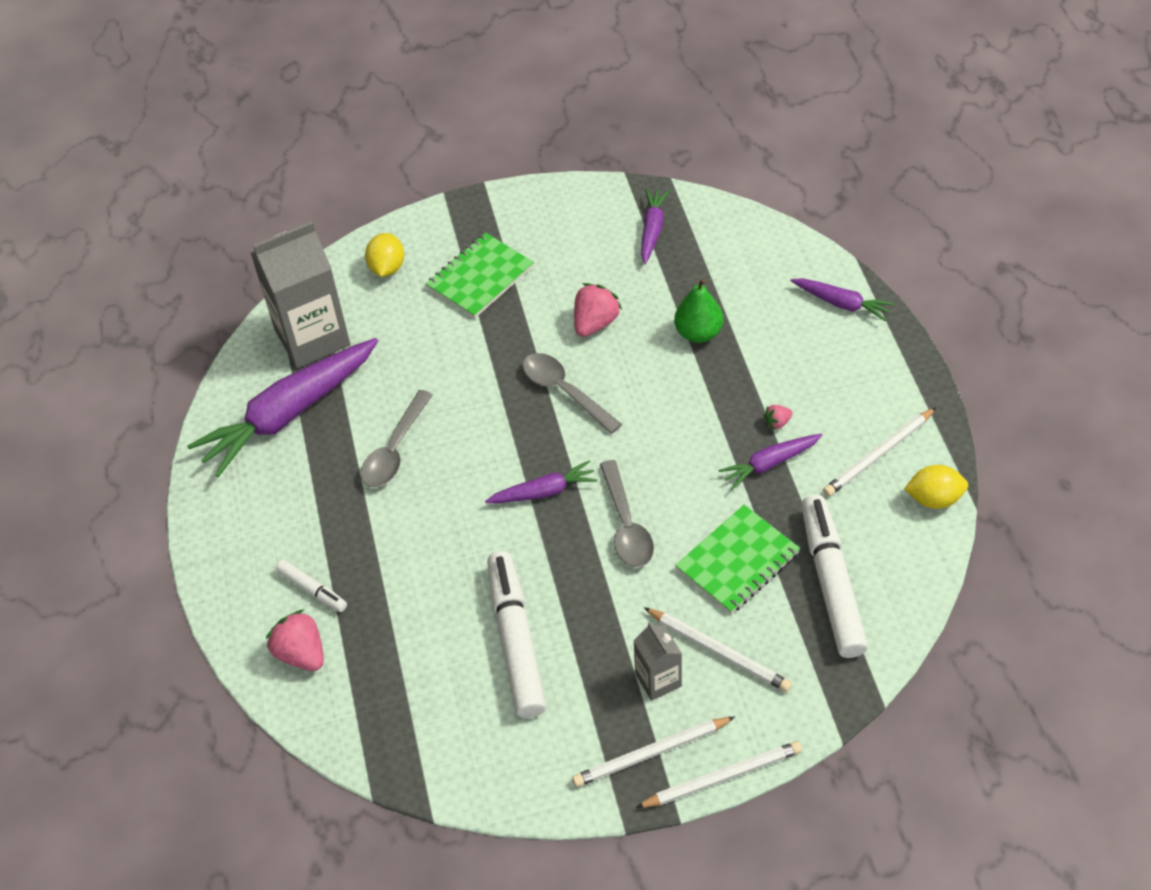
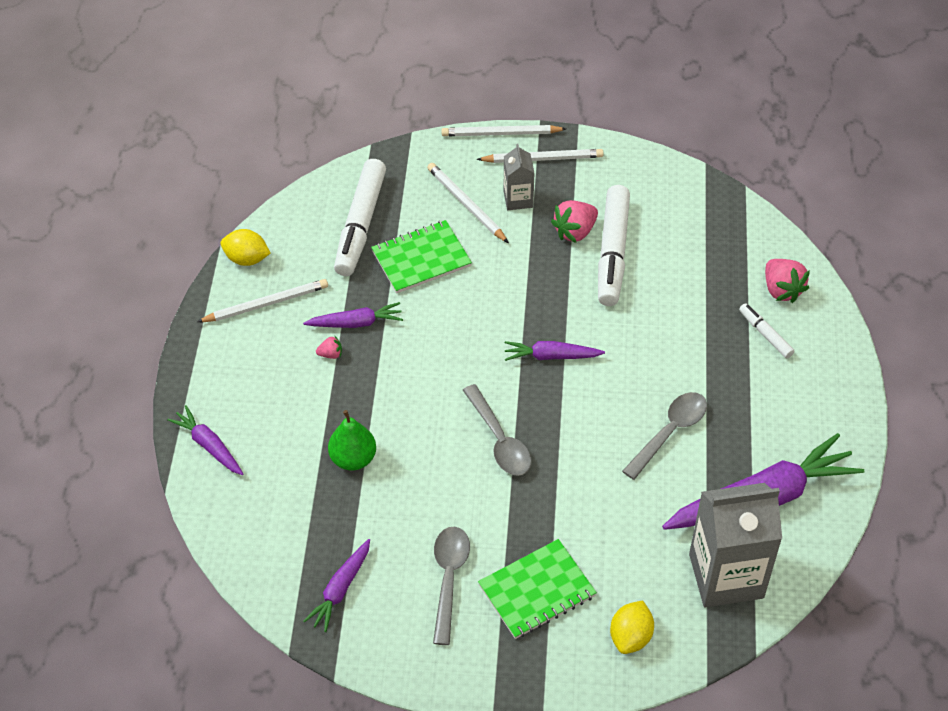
camera: 165 degrees left, 0 degrees up
(595, 323) = (443, 500): pink strawberry -> pink strawberry (575, 231)
(626, 524) = (494, 310): grey spoon -> grey spoon (449, 579)

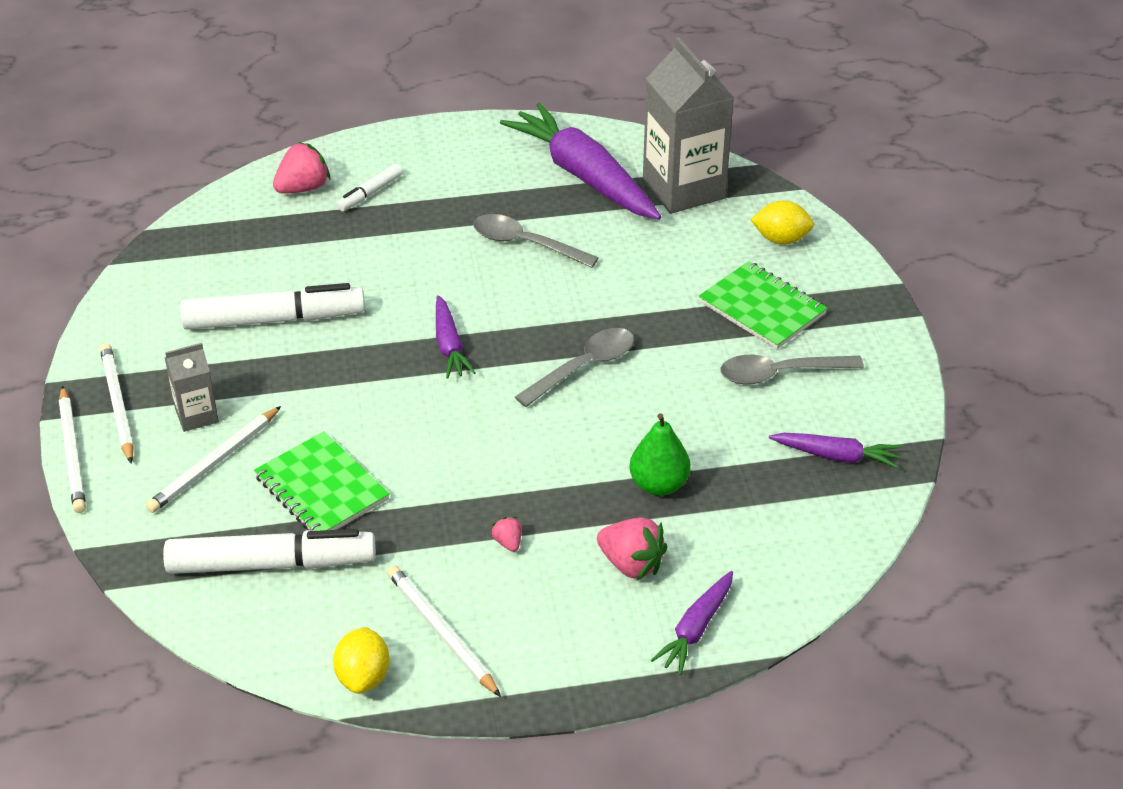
camera: 105 degrees left, 10 degrees down
(356, 323) = (448, 529): purple carrot -> none
(575, 231) = (245, 356): pink strawberry -> pink strawberry (631, 564)

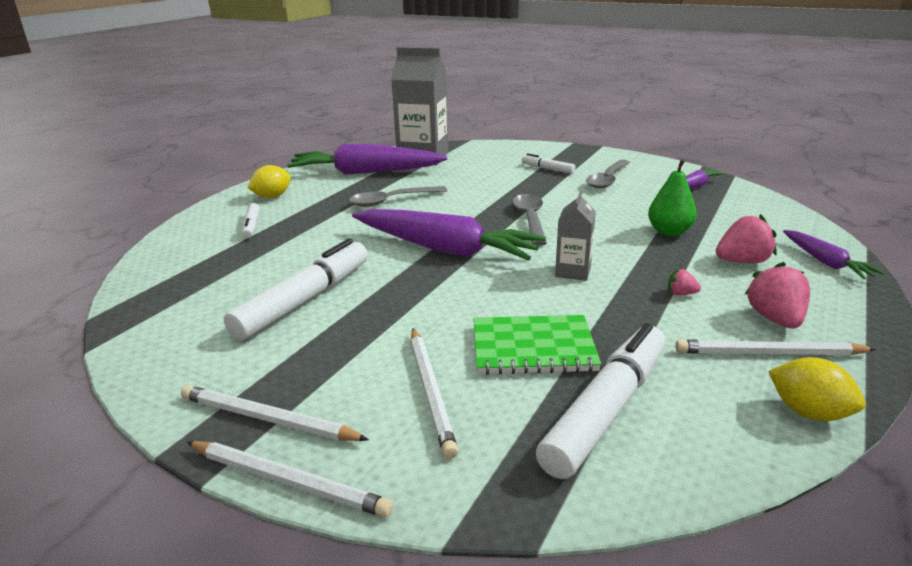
camera: 50 degrees left, 15 degrees down
(196, 415) = (355, 377): grey carton -> grey carton (573, 271)
(303, 188) = (196, 244): pink strawberry -> pink strawberry (775, 319)
(449, 345) = (445, 249): purple carrot -> purple carrot, size x2.01
(762, 308) = (547, 169): green notebook -> white marker
(781, 239) = (501, 152): yellow lemon -> yellow lemon (272, 197)

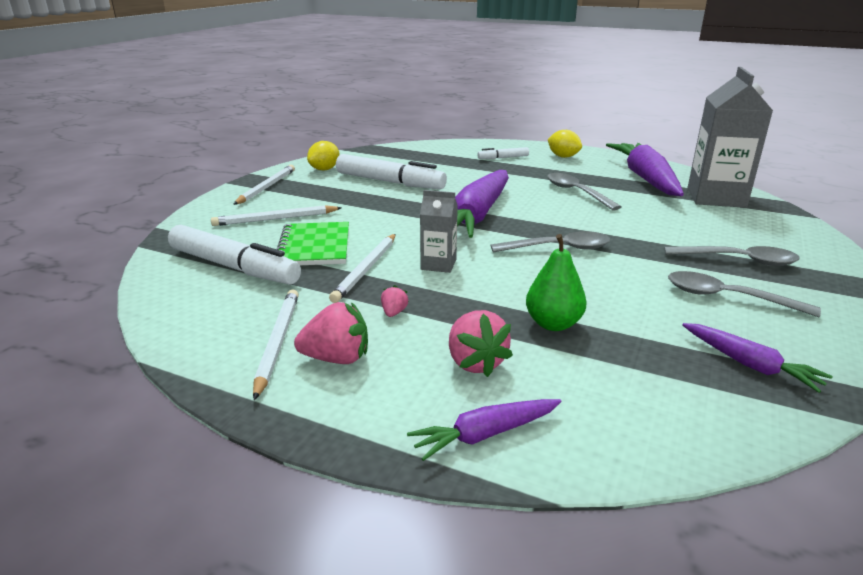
camera: 85 degrees right, 0 degrees up
(288, 481) = (218, 195): white pencil -> white pencil (366, 269)
(547, 169) = (738, 260): white marker -> grey spoon
(808, 412) = (190, 344): yellow lemon -> yellow lemon (324, 169)

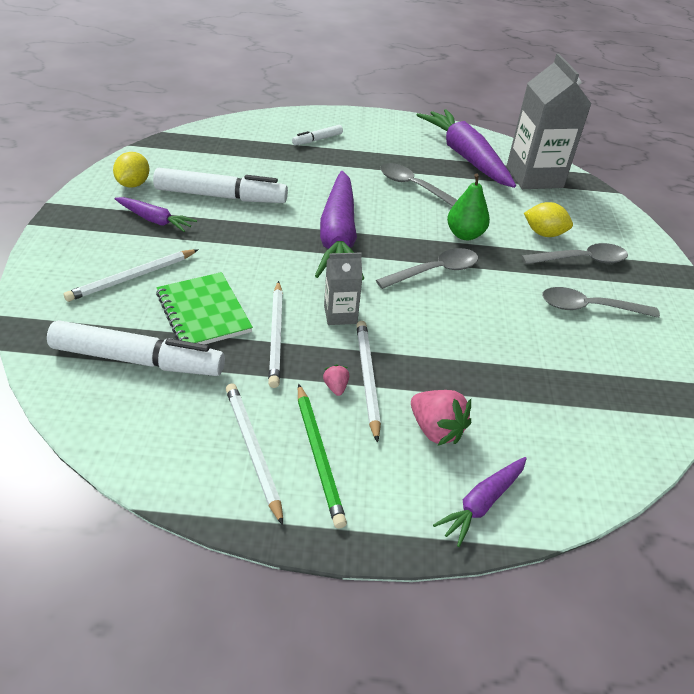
camera: 25 degrees left, 15 degrees up
(266, 187) = (85, 225): white pencil -> white pencil (367, 379)
(337, 358) = (319, 455): pink strawberry -> green pencil
(553, 324) = (474, 369): green pear -> green pear (464, 235)
(563, 157) = (375, 131): yellow lemon -> yellow lemon (544, 233)
(750, 365) = (630, 380): purple carrot -> purple carrot (155, 220)

